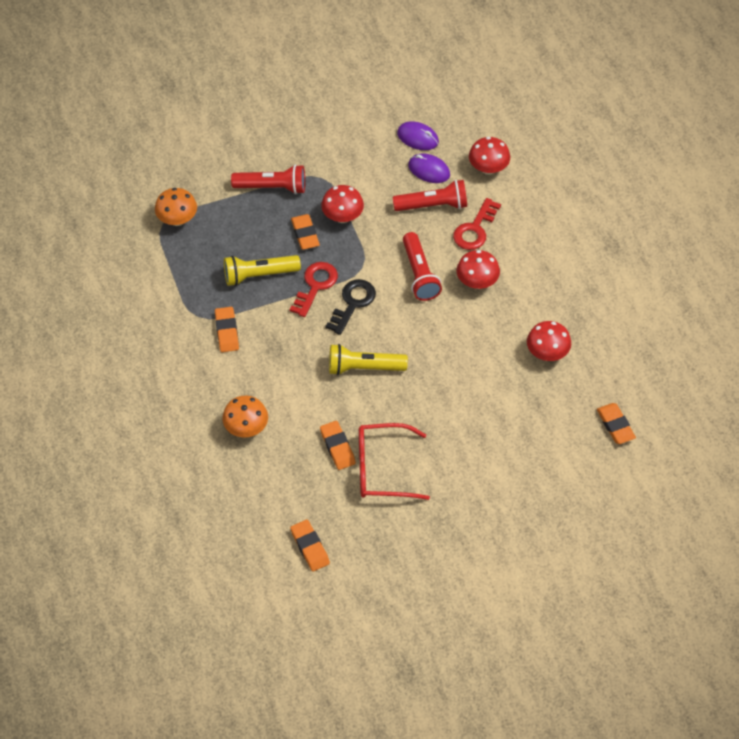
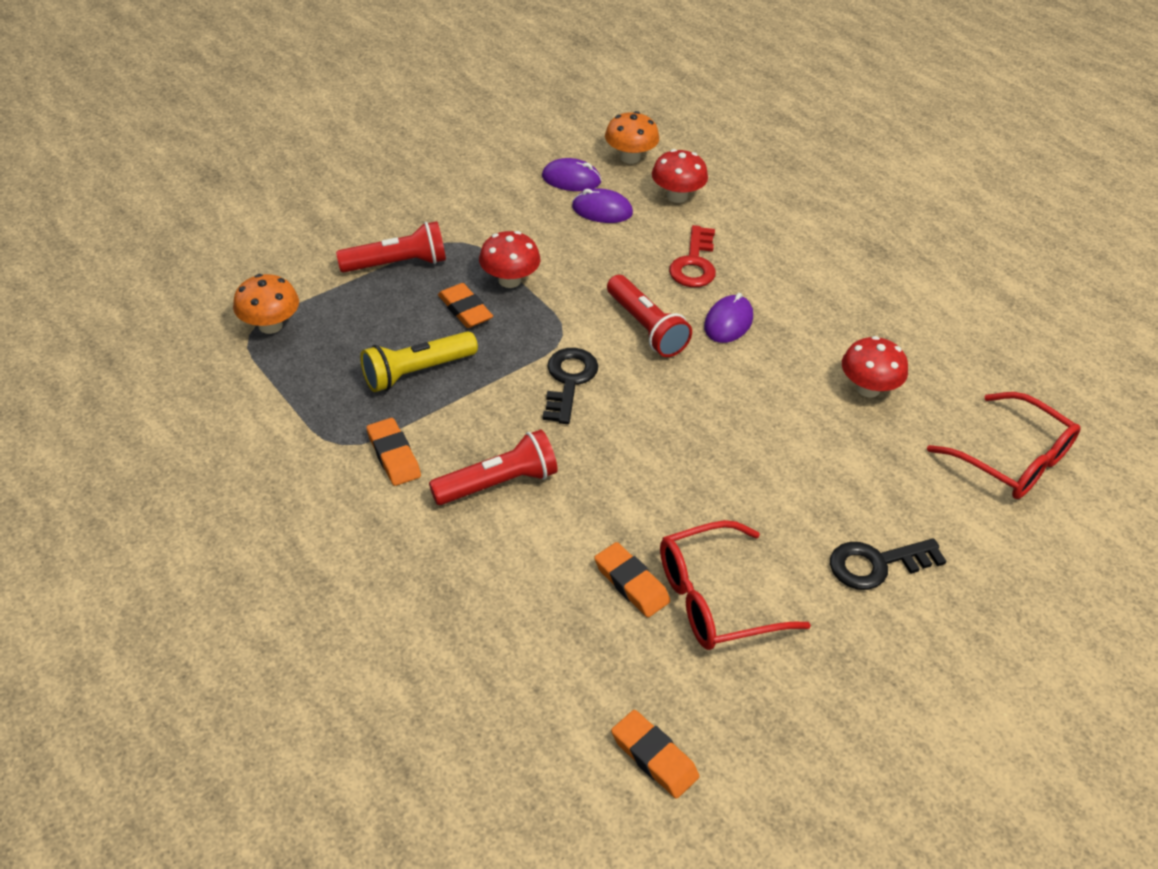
camera: 20 degrees left, 10 degrees down
(246, 428) = (474, 588): orange mushroom -> orange mushroom (630, 157)
(315, 286) = (505, 369): red key -> none
(364, 367) = (622, 461): yellow flashlight -> none
(433, 205) = (626, 247): red flashlight -> red flashlight (498, 483)
(477, 282) = (728, 322): red mushroom -> purple mouse
(489, 472) = (877, 564): none -> black key
(615, 425) = (1012, 459): orange eraser -> red glasses

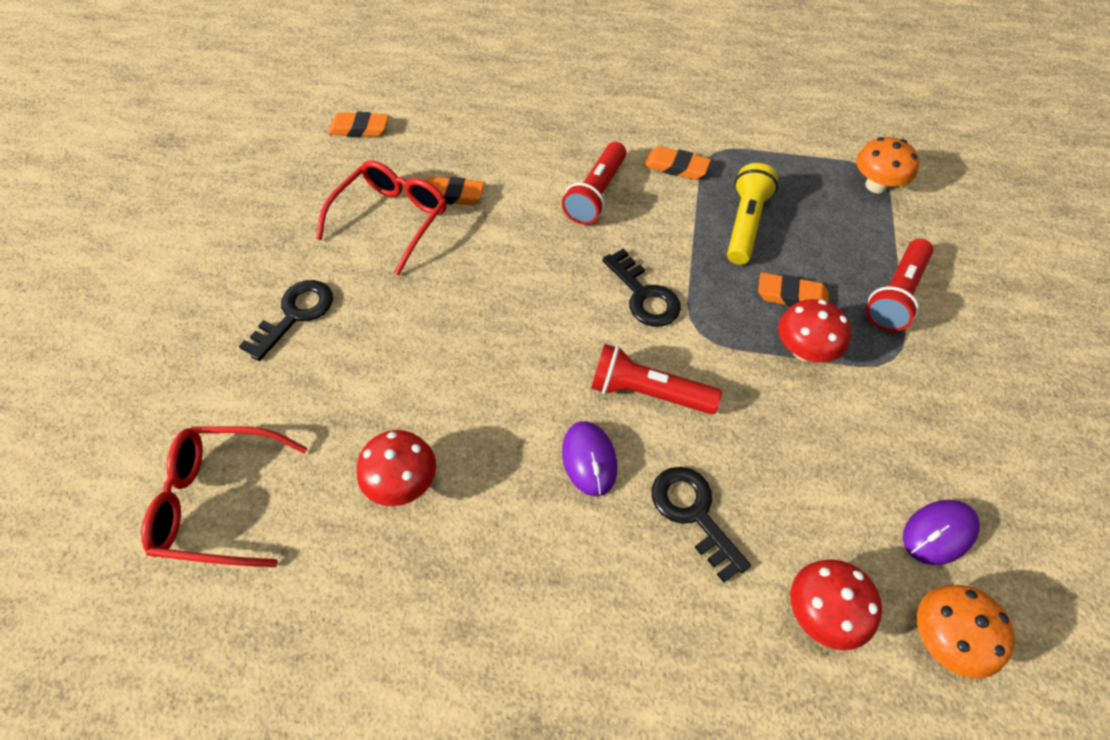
camera: 140 degrees right, 10 degrees up
(602, 210) = (854, 512): purple mouse -> none
(694, 263) = (693, 514): red key -> black key

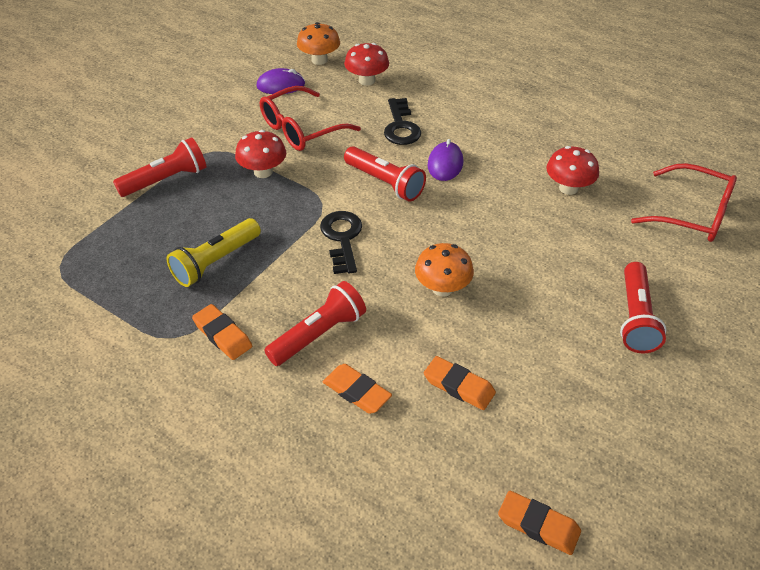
camera: 155 degrees left, 10 degrees down
(295, 315) = (635, 318): black key -> red flashlight
(392, 219) = (529, 380): red glasses -> red glasses (301, 129)
(791, 296) = (236, 203): orange eraser -> orange eraser (356, 391)
(876, 185) = (75, 254): orange mushroom -> orange mushroom (442, 288)

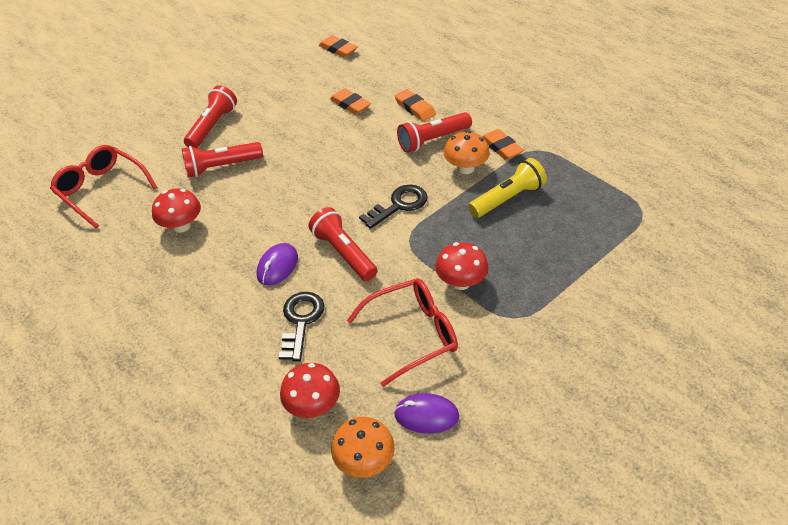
camera: 165 degrees left, 0 degrees up
(166, 180) = (561, 286): red flashlight -> red flashlight (221, 167)
(342, 238) = (399, 205): black key -> black key turned 135 degrees counterclockwise
(442, 288) = (333, 159): orange mushroom -> orange mushroom (466, 168)

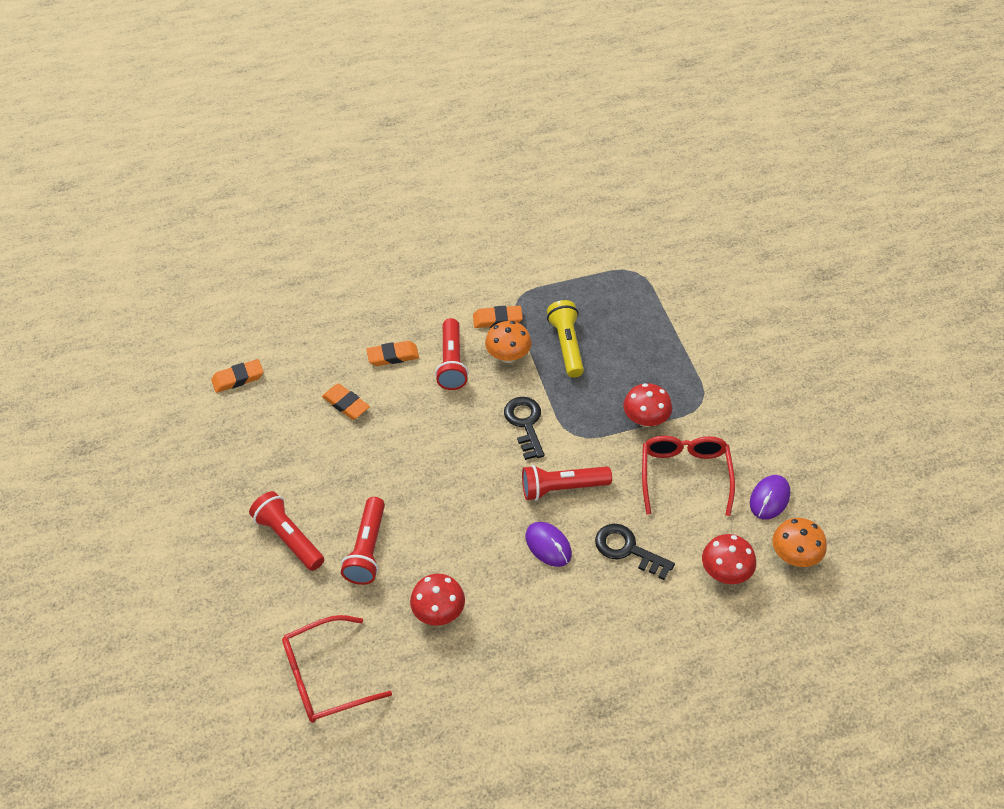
camera: 65 degrees left, 5 degrees up
(350, 104) = (346, 404): orange eraser -> orange eraser turned 60 degrees clockwise

